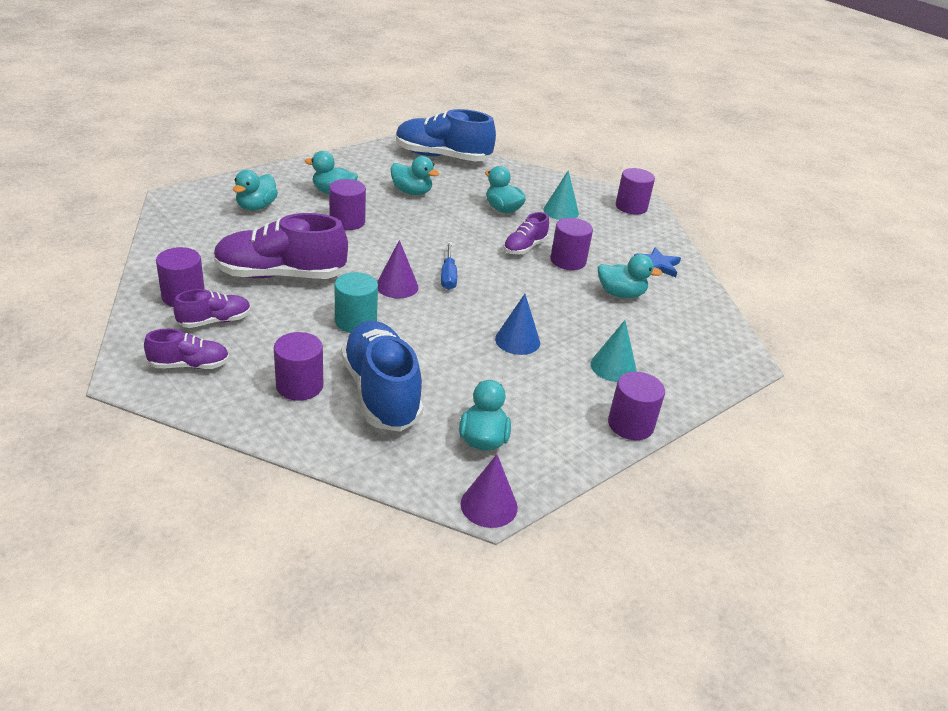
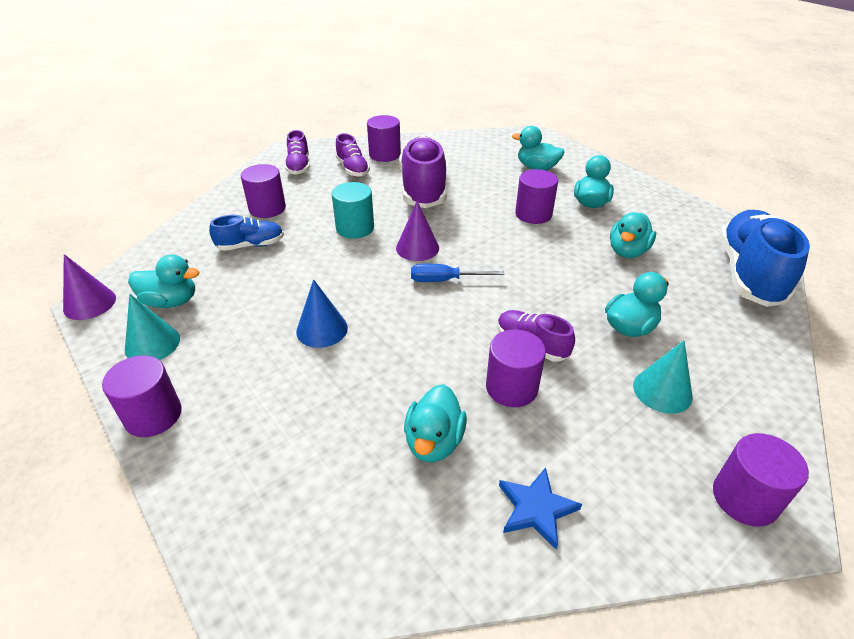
camera: 95 degrees right, 5 degrees up
(381, 392) = (251, 245): blue shoe -> blue shoe, size x0.52
(613, 367) = (263, 411): turquoise cone -> turquoise cone (152, 344)

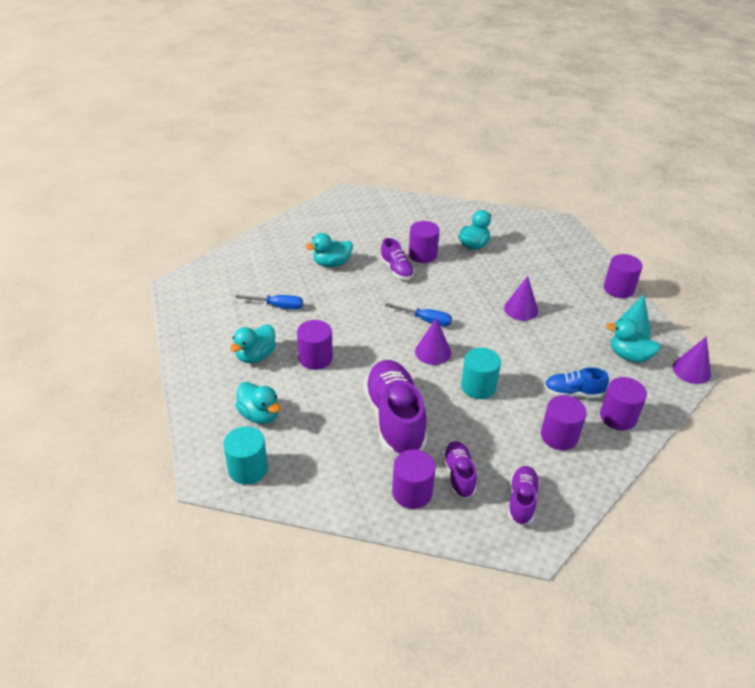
camera: 160 degrees left, 0 degrees up
(322, 329) = (521, 309): blue cone -> purple cone
(423, 188) = (394, 419): purple shoe -> purple shoe turned 150 degrees clockwise
(511, 142) = (248, 469): none -> turquoise cylinder
(536, 509) = (441, 217): blue star -> none
(627, 251) = (278, 306): turquoise duck -> blue screwdriver
(662, 391) = (347, 235): turquoise cone -> none
(744, 498) = (355, 201): purple cylinder -> purple cylinder (618, 417)
(749, 274) = (219, 271): blue shoe -> none

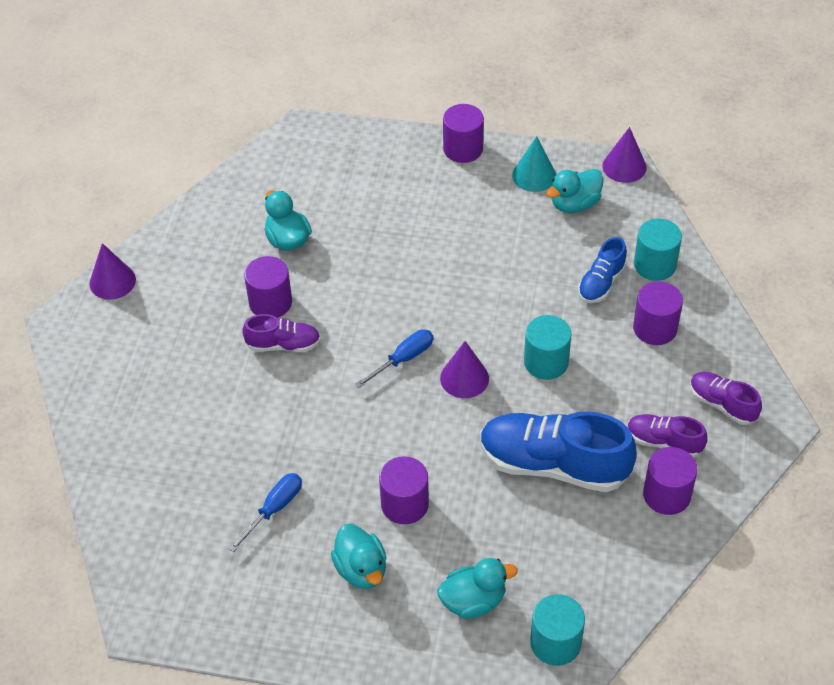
camera: 60 degrees left, 10 degrees up
(331, 263) = (220, 411): turquoise duck -> none
(394, 419) = (553, 465): purple shoe -> blue shoe
(521, 309) = (441, 257): purple cone -> purple cone (112, 281)
(618, 417) = (655, 265): purple cylinder -> turquoise cylinder

